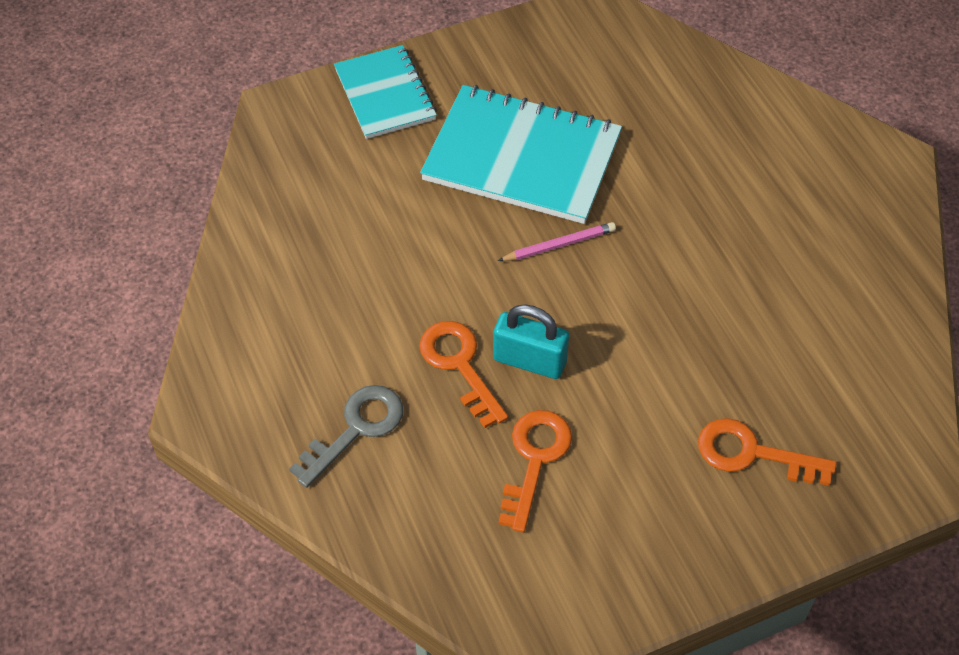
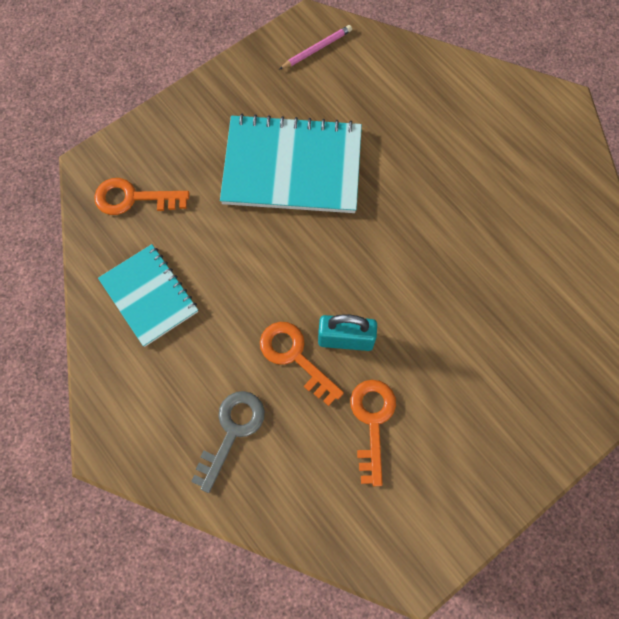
camera: 15 degrees left, 15 degrees up
(385, 94) = (172, 135): turquoise notebook -> turquoise notebook (149, 296)
(559, 245) = (340, 235): pink pencil -> pink pencil (317, 49)
(752, 453) = (527, 374): orange key -> orange key (133, 198)

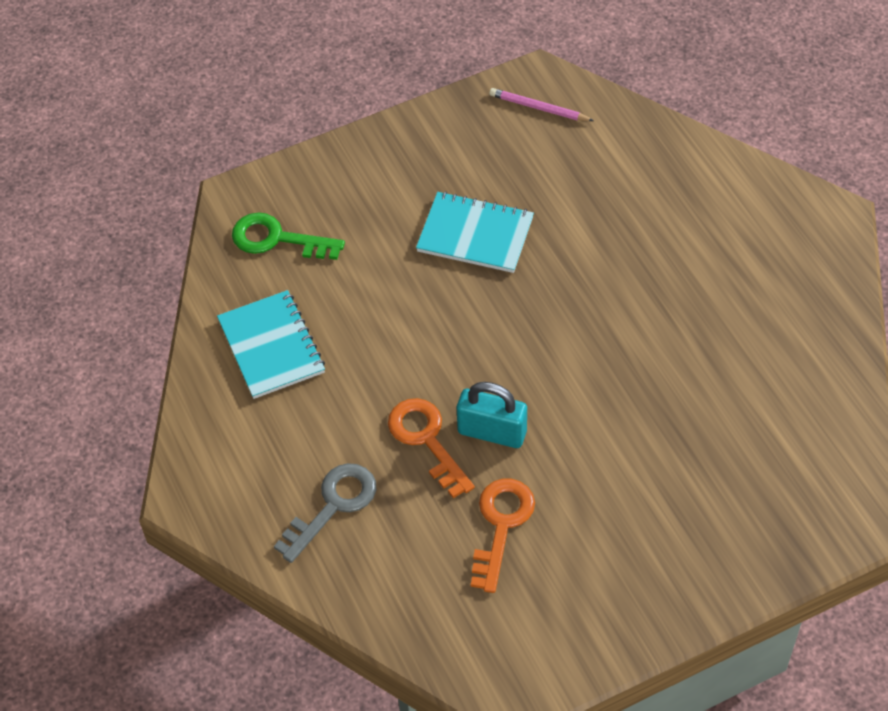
camera: 15 degrees right, 15 degrees down
(133, 198) = (277, 239): orange key -> green key
(292, 167) = (475, 235): turquoise notebook -> turquoise notebook, size x0.62
(317, 49) = (538, 108): pink pencil -> pink pencil turned 135 degrees counterclockwise

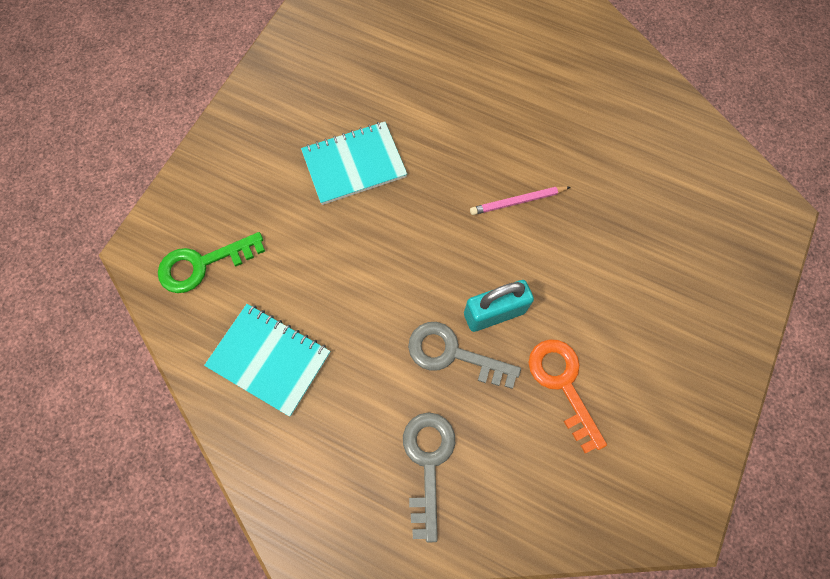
camera: 40 degrees left, 15 degrees up
(426, 440) = (452, 354): orange key -> grey key
(538, 108) = (321, 41): pink pencil -> pink pencil (517, 202)

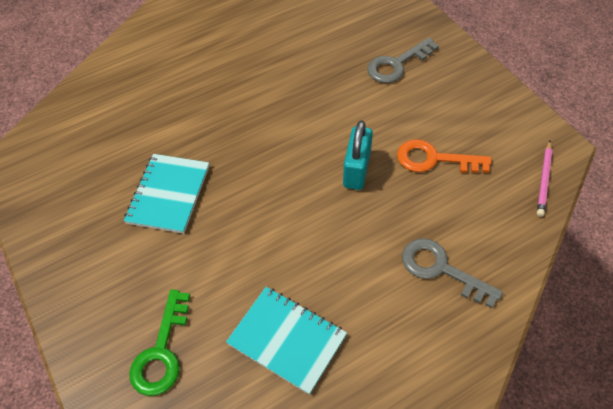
camera: 55 degrees left, 15 degrees down
(269, 359) = (287, 340): turquoise notebook -> turquoise notebook turned 60 degrees clockwise
(452, 354) = (369, 211): grey key -> grey key (397, 64)
(517, 202) = (284, 113): pink pencil -> pink pencil (544, 180)

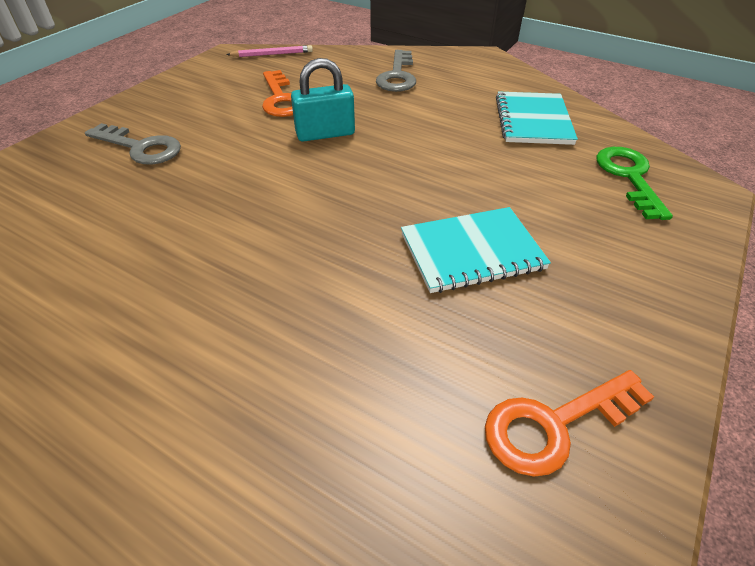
camera: 120 degrees left, 10 degrees down
(52, 166) = (554, 425): none -> orange key
(161, 352) = (629, 177): green key -> green key turned 75 degrees counterclockwise

